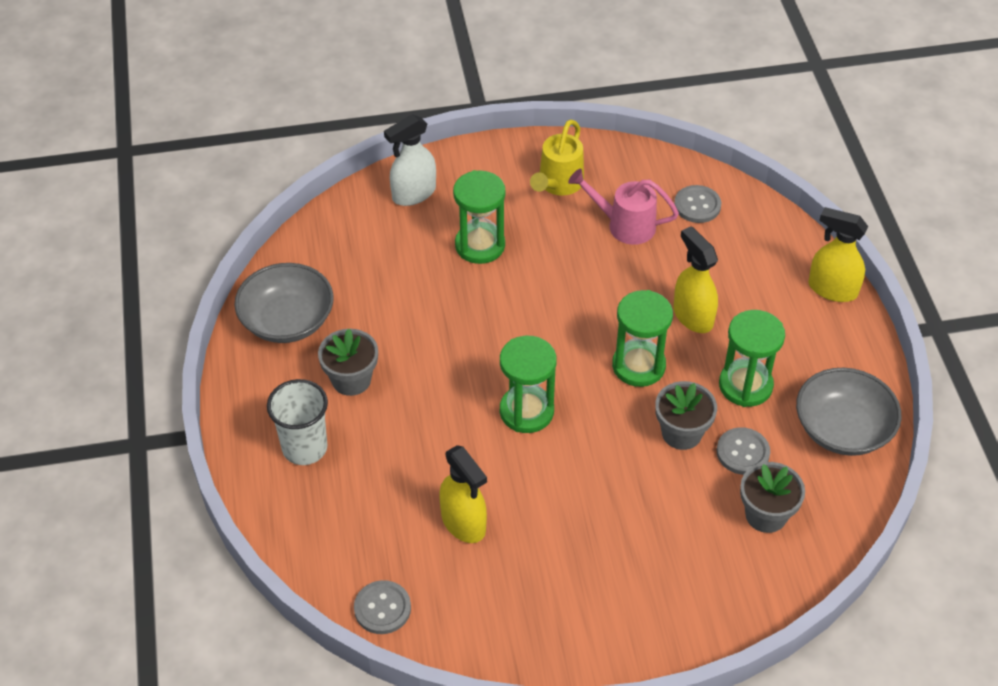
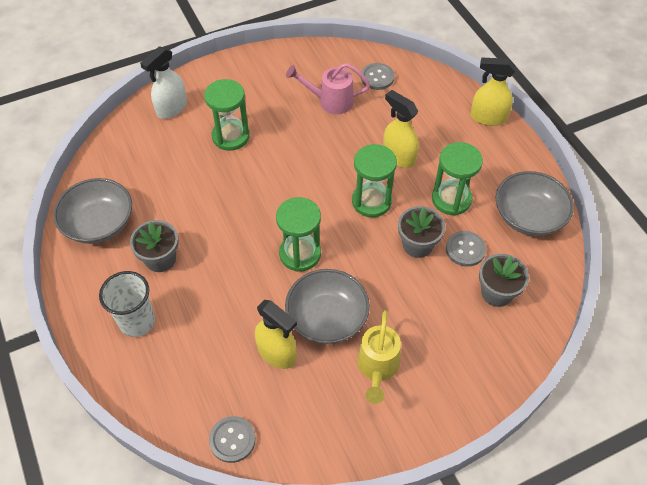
camera: 15 degrees left, 5 degrees up
(537, 496) = (327, 318): none -> grey bowl
(558, 184) = (275, 81): yellow watering can -> yellow watering can (377, 368)

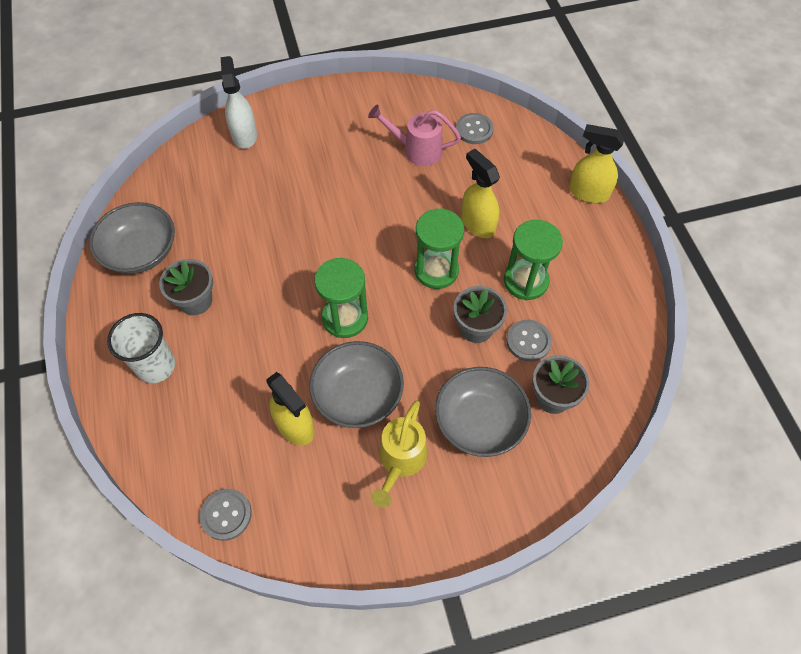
camera: 10 degrees right, 5 degrees up
(171, 108) = (244, 135): white spray bottle -> white spray bottle turned 120 degrees clockwise
(230, 136) = (300, 175): green hourglass -> none
(528, 216) = (609, 314): grey bowl -> grey bowl (479, 421)

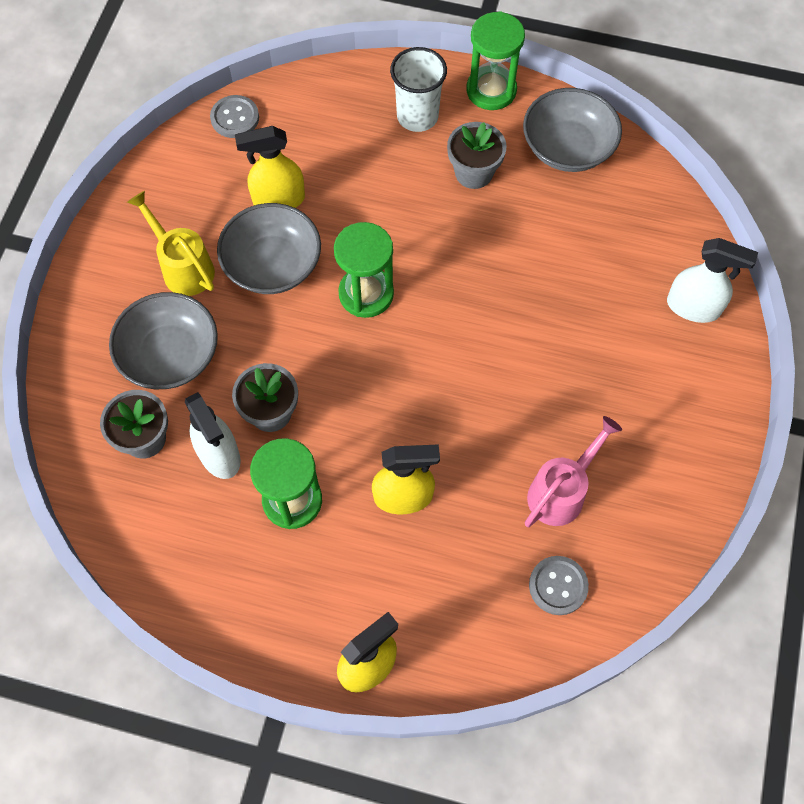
camera: 120 degrees right, 5 degrees up
(436, 270) = (367, 413): green hourglass -> green hourglass (491, 90)
(528, 341) = (219, 455): grey button -> white spray bottle

